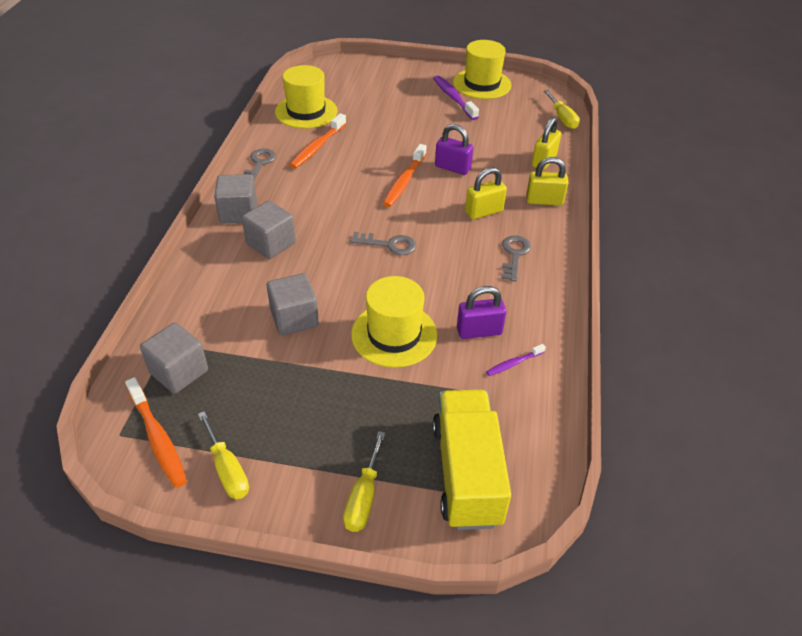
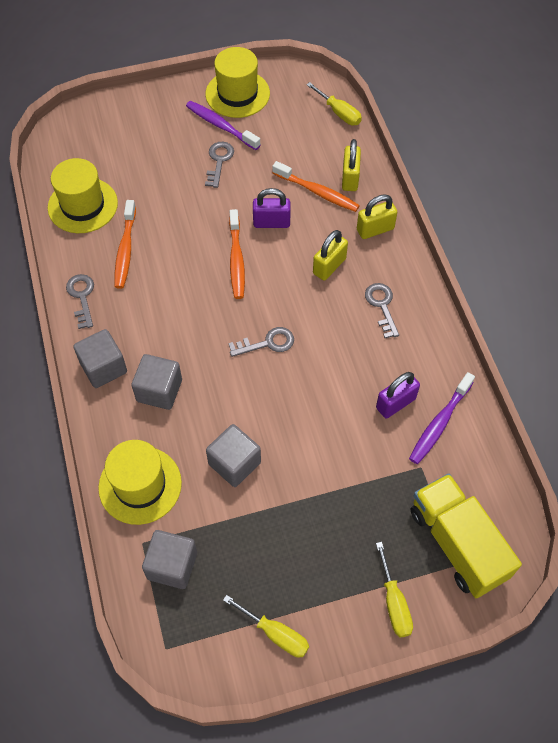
camera: 25 degrees left, 15 degrees up
(158, 438) = (200, 636): orange toothbrush -> orange toothbrush (317, 192)
(394, 334) = (329, 440): yellow hat -> yellow hat (140, 485)
(436, 118) = (219, 161): none -> grey key
(513, 363) = (439, 423): purple toothbrush -> purple toothbrush, size x1.83

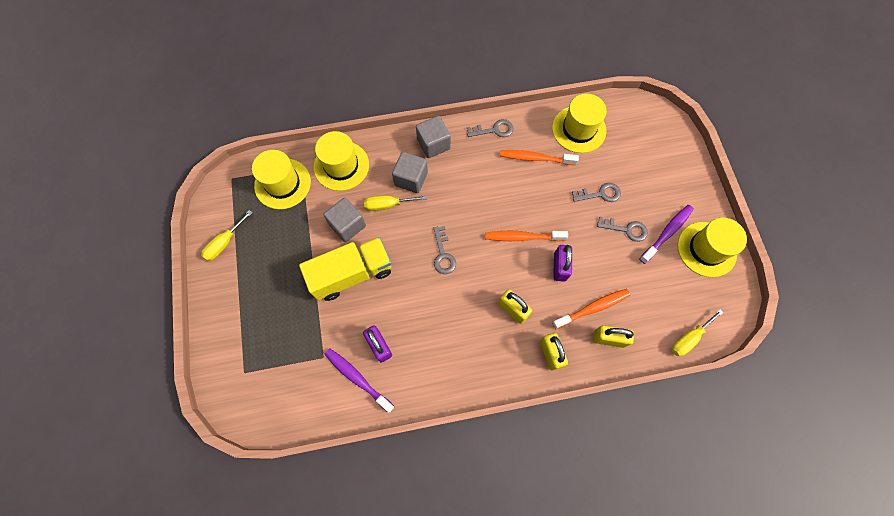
camera: 95 degrees right, 10 degrees up
(172, 565) = (282, 183): grey cube -> yellow hat
(317, 192) = (592, 308): orange toothbrush -> orange toothbrush turned 150 degrees counterclockwise
(382, 306) = (470, 348): grey key -> grey key (600, 194)
(394, 603) = (227, 321): yellow screwdriver -> yellow screwdriver (388, 205)
(457, 543) = (259, 374): yellow truck -> yellow truck (352, 274)

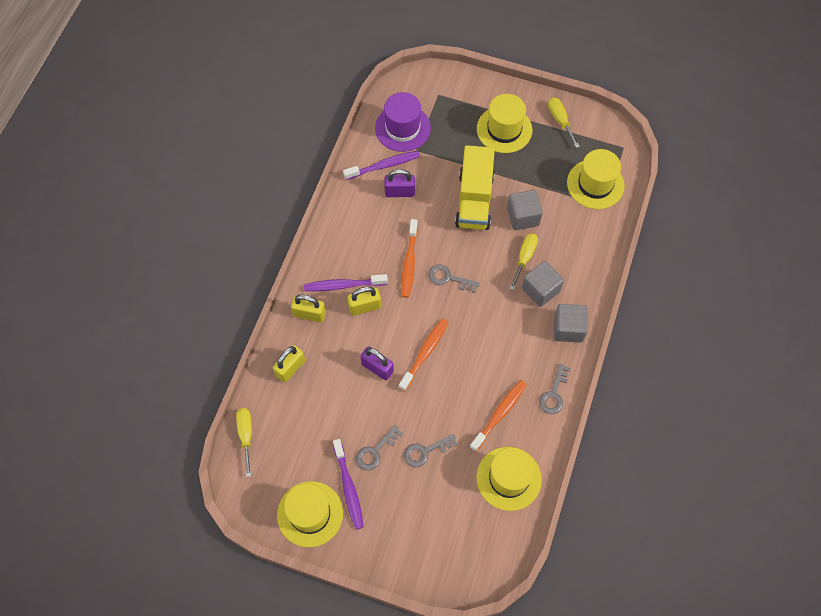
camera: 120 degrees right, 5 degrees down
(303, 385) = (402, 128): none -> purple hat
(341, 166) = (588, 238): yellow hat -> yellow hat (504, 129)
(505, 340) = (343, 285): none -> purple toothbrush
(592, 308) = (324, 372): orange toothbrush -> orange toothbrush (409, 262)
(600, 194) = (425, 451): grey key -> grey key turned 45 degrees clockwise

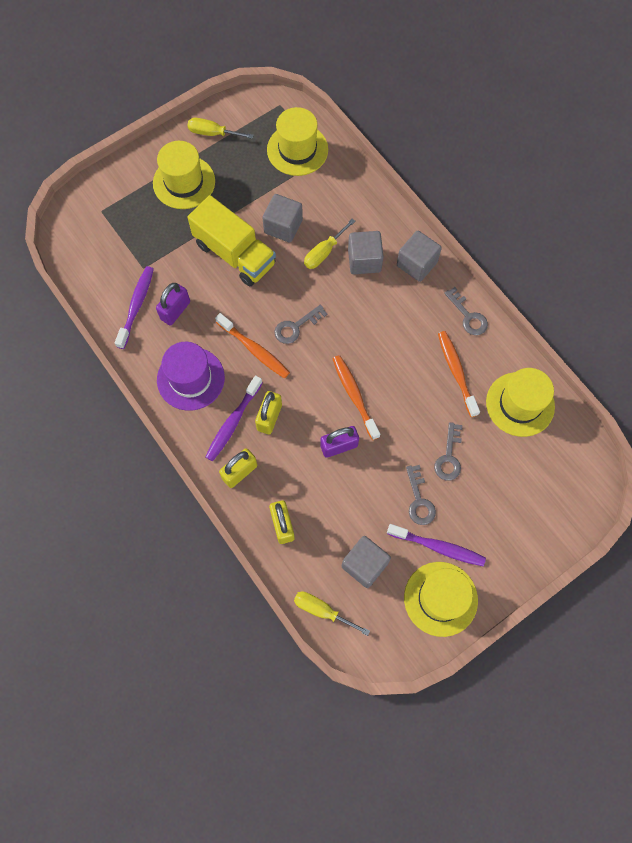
camera: 55 degrees left, 5 degrees up
(299, 443) = (364, 564): none -> grey cube
(402, 128) = (110, 264): purple hat -> purple hat (190, 378)
(524, 258) = (324, 252): yellow screwdriver -> yellow screwdriver turned 105 degrees counterclockwise

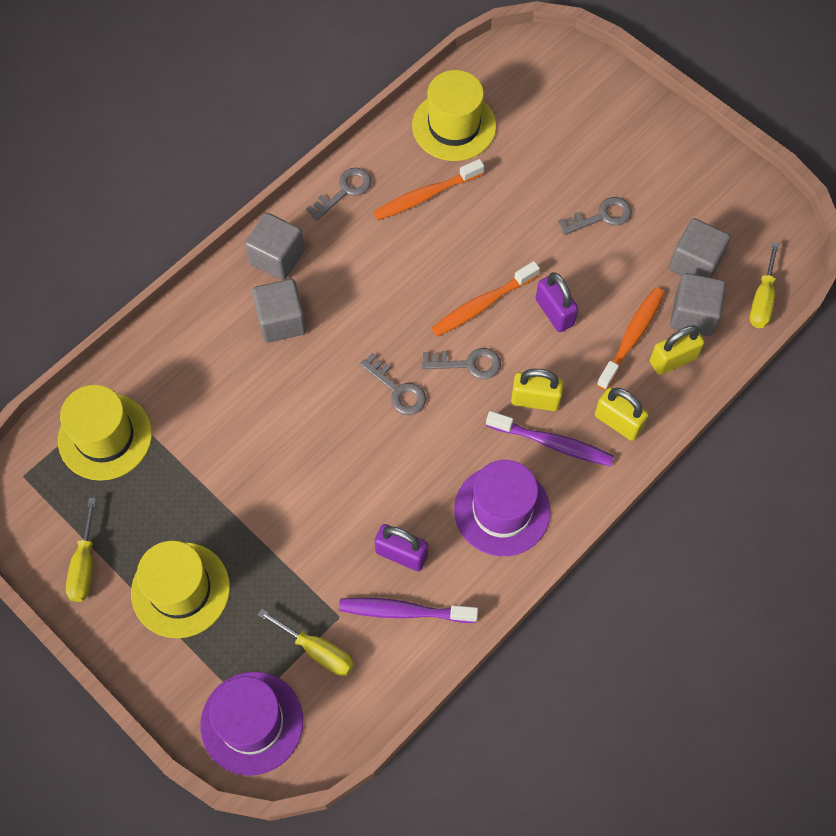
camera: 100 degrees left, 5 degrees down
(90, 212) = (252, 723): none -> purple hat
(235, 254) = (296, 491): yellow truck -> none
(254, 350) = (442, 436): orange toothbrush -> orange toothbrush (632, 337)
(283, 226) = (241, 433): grey cube -> grey cube (693, 315)
(324, 252) = (276, 373): yellow screwdriver -> yellow screwdriver (317, 650)
(438, 547) = (652, 191): purple toothbrush -> none
(440, 598) = (710, 182): yellow hat -> none
(449, 457) = (539, 192): grey key -> grey key (468, 364)

